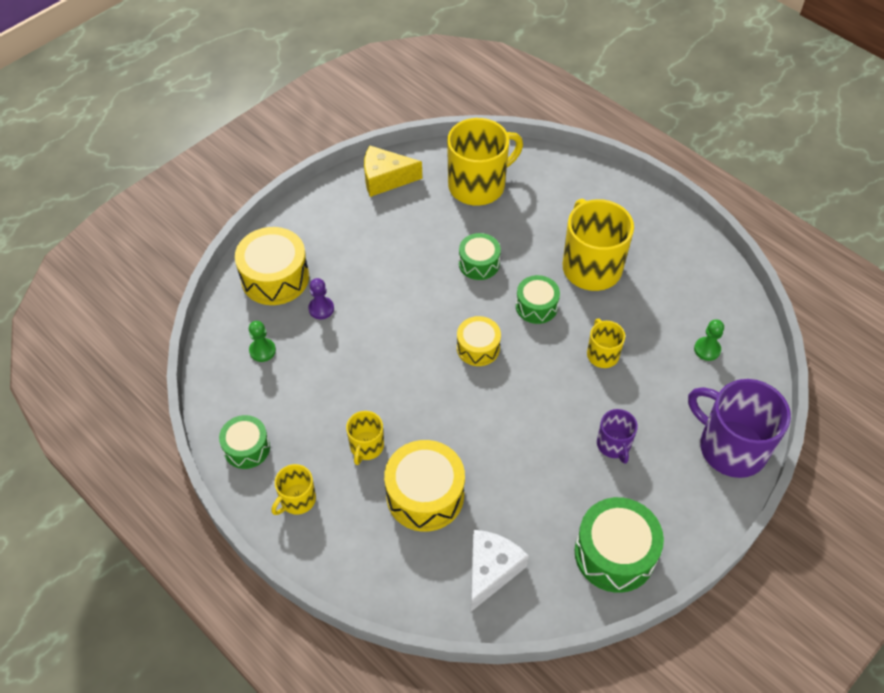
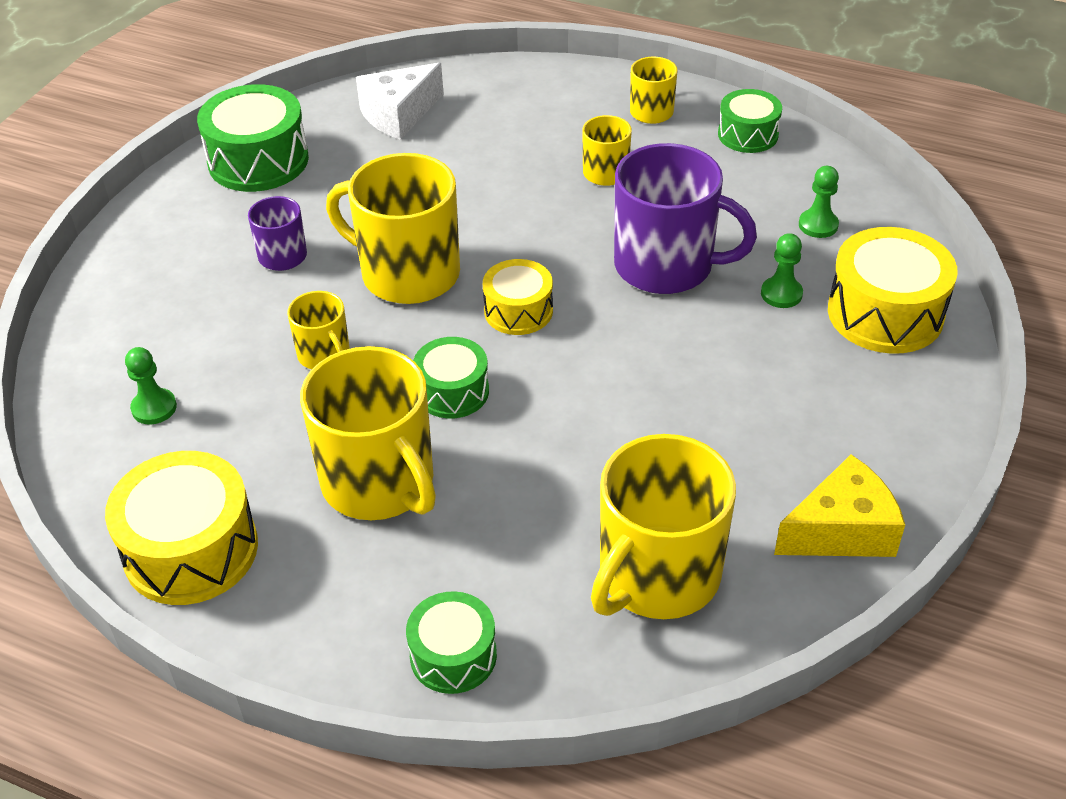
camera: 160 degrees right, 10 degrees down
(321, 309) = (781, 294): purple pawn -> green pawn
(425, 495) = (506, 151): yellow drum -> yellow drum (191, 550)
(479, 263) = (579, 429): green drum -> green drum (453, 655)
(491, 571) = (398, 114): white cheese -> white cheese turned 45 degrees clockwise
(535, 400) = (407, 273): none -> yellow mug
(730, 447) = (114, 295): purple mug -> purple mug (666, 266)

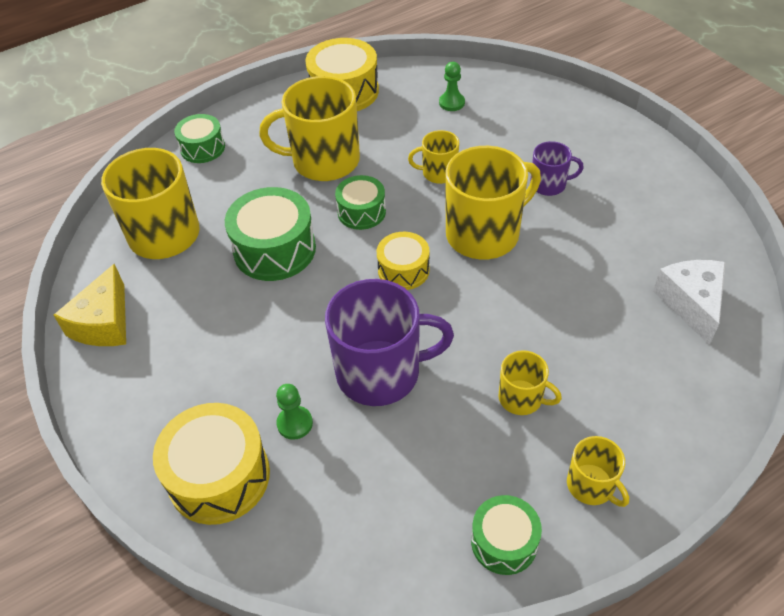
camera: 125 degrees right, 5 degrees up
(258, 160) = (671, 206): green drum -> green drum (274, 249)
(666, 266) = (381, 372): purple mug -> purple mug turned 150 degrees counterclockwise
(818, 225) = (344, 506): green pawn -> none

